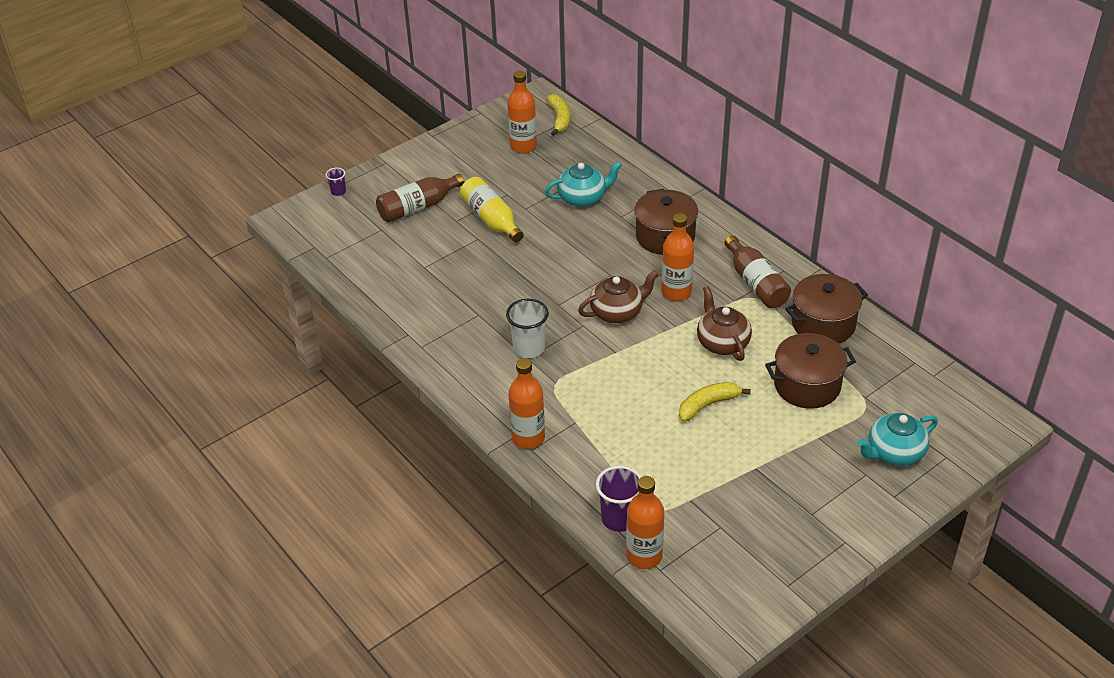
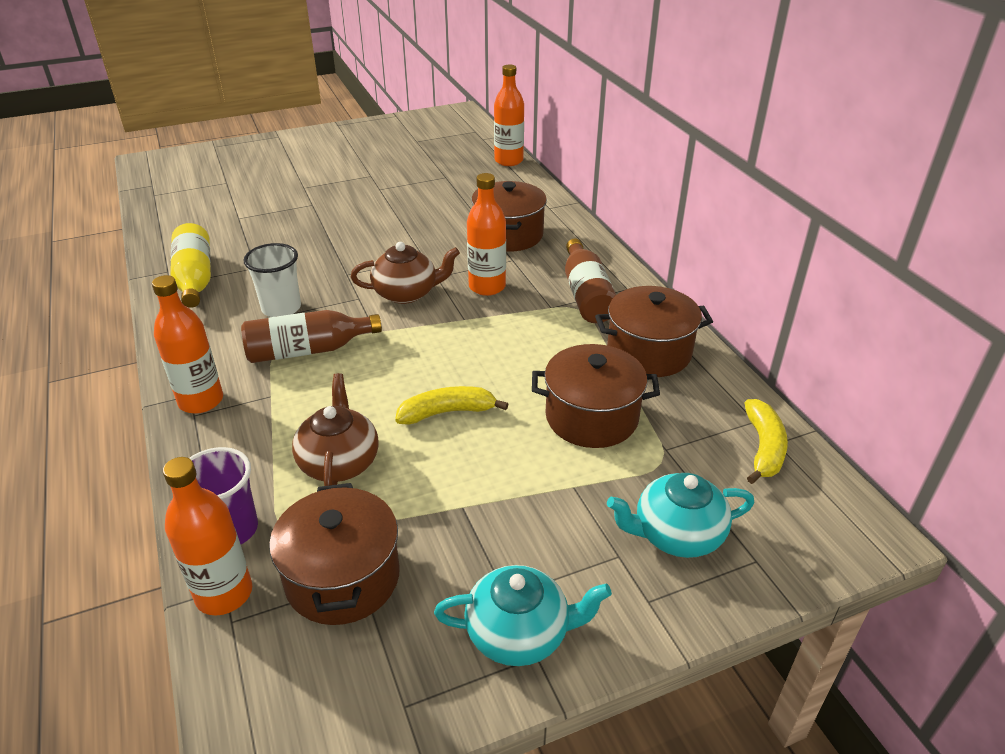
camera: 15 degrees right, 5 degrees down
(338, 191) = (215, 149): purple cup -> none
(418, 207) = (277, 172): brown bottle -> brown bottle (308, 350)
(491, 219) = (338, 192): yellow bottle -> yellow bottle (195, 279)
(523, 146) = (416, 144): orange bottle -> orange bottle (508, 161)
(559, 119) = (466, 130): yellow banana -> yellow banana (763, 448)
(583, 198) = (444, 190): turquoise teapot -> turquoise teapot (519, 633)
(709, 529) = (342, 578): none -> brown pot
(722, 342) = (509, 347): brown teapot -> brown teapot (339, 462)

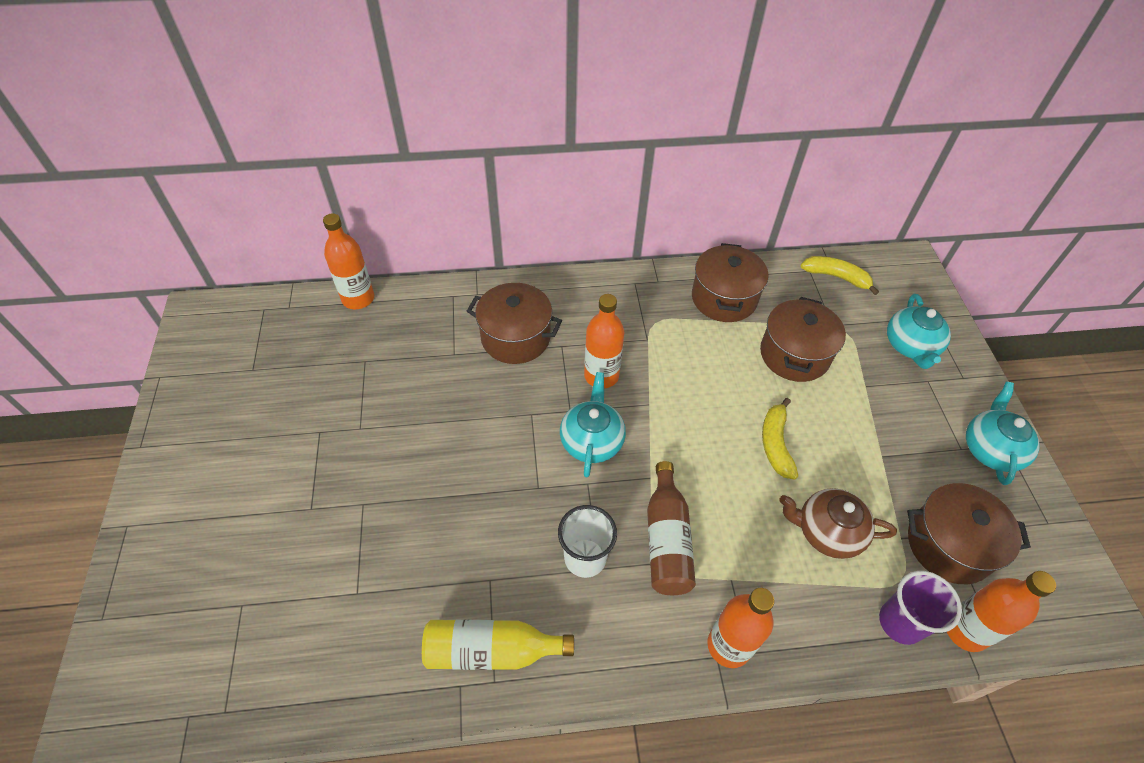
camera: 75 degrees left, 15 degrees up
(407, 293) = (592, 440): brown teapot -> turquoise teapot
(586, 295) = (636, 311): brown bottle -> none

